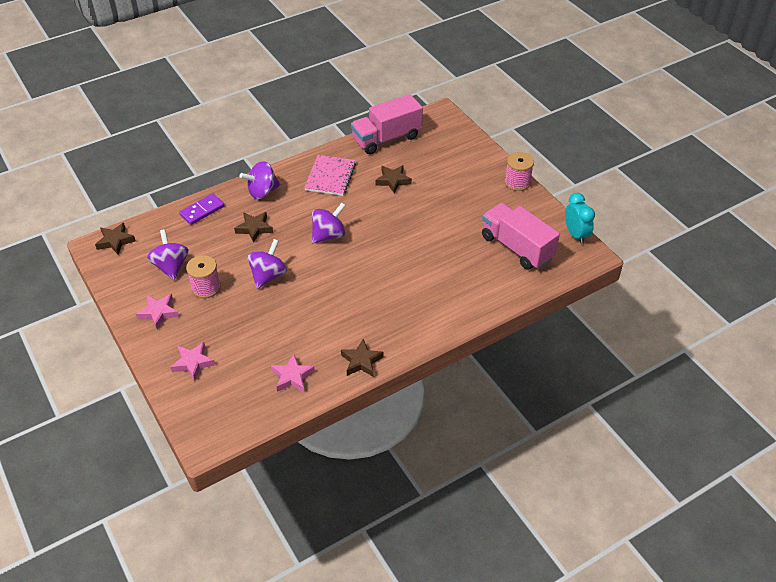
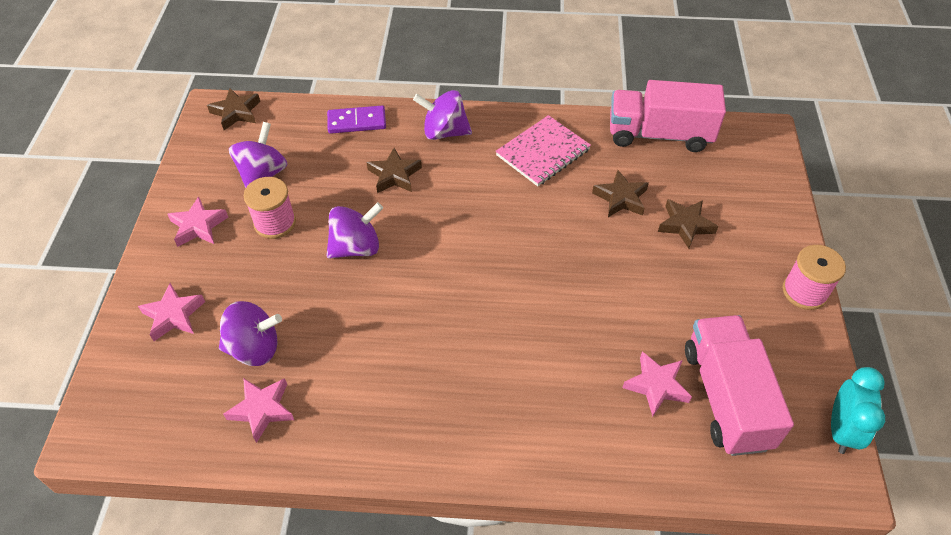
camera: 35 degrees right, 5 degrees up
(328, 235) = (475, 232): purple spinning top -> purple spinning top (254, 348)
(361, 361) = (363, 444): brown star -> brown star (685, 225)
(481, 259) = (656, 386): none -> pink star

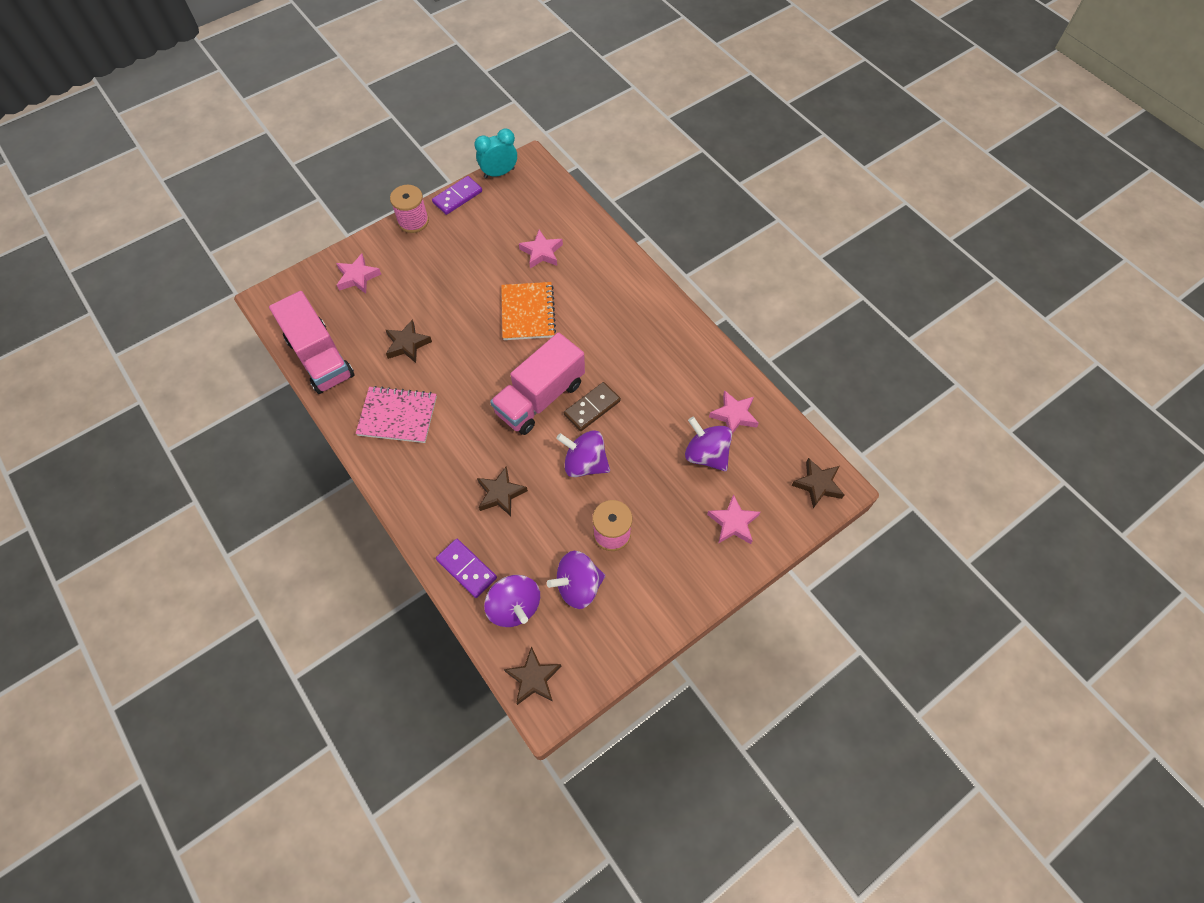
camera: 130 degrees left, 10 degrees up
(198, 226) = (661, 582): pink star -> pink star (357, 277)
(405, 292) = (592, 408): none -> brown domino
(444, 132) = (427, 496): purple spinning top -> purple spinning top (514, 607)
(575, 315) = (528, 312): none -> orange notebook
(685, 225) = (404, 298): brown star -> brown star (817, 484)
(726, 397) = (521, 222): pink truck -> pink truck (540, 398)
(820, 357) = (457, 197): none -> purple domino

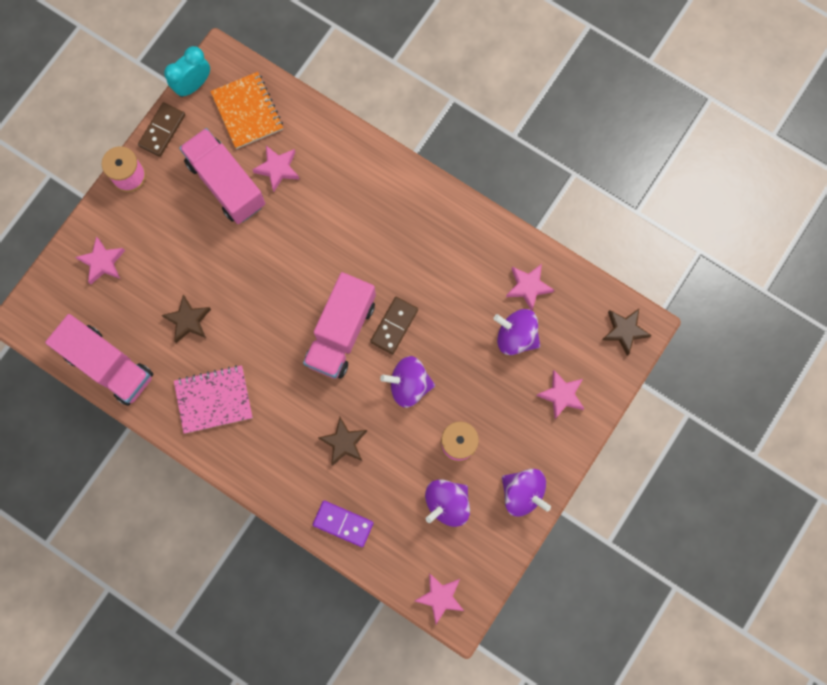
camera: 20 degrees left, 15 degrees up
(457, 197) = (162, 130): purple domino -> brown domino
(492, 250) = (226, 184): none -> pink truck
(514, 607) = (399, 542): purple spinning top -> purple spinning top (522, 493)
(528, 312) = (292, 244): orange notebook -> orange notebook (247, 111)
(533, 678) = (440, 597): brown star -> pink star

